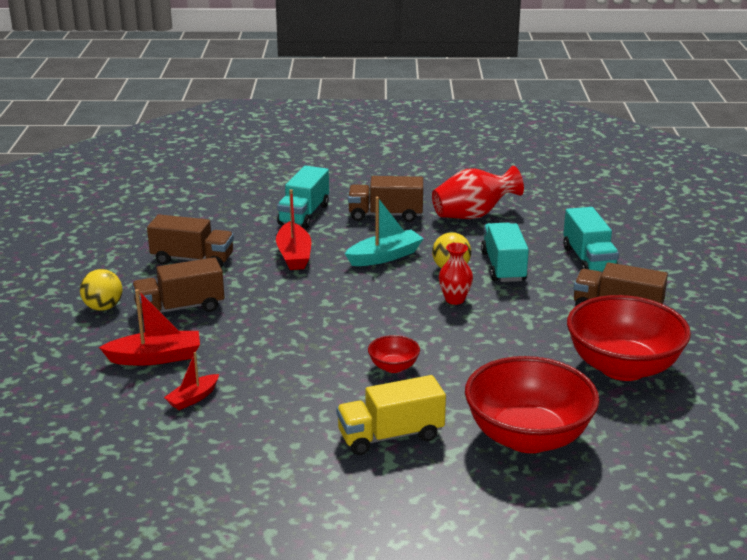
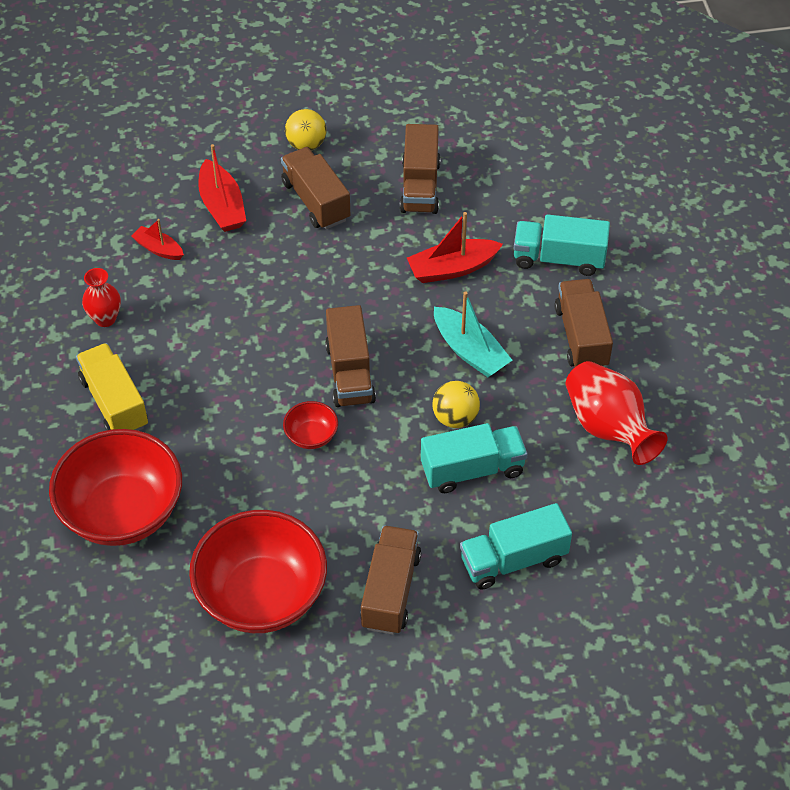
camera: 80 degrees right, 25 degrees up
(391, 308) = (350, 373): none -> brown truck
(393, 367) = (232, 390): red bowl -> red bowl (311, 436)
(454, 299) = (381, 428): red vase -> red vase (105, 319)

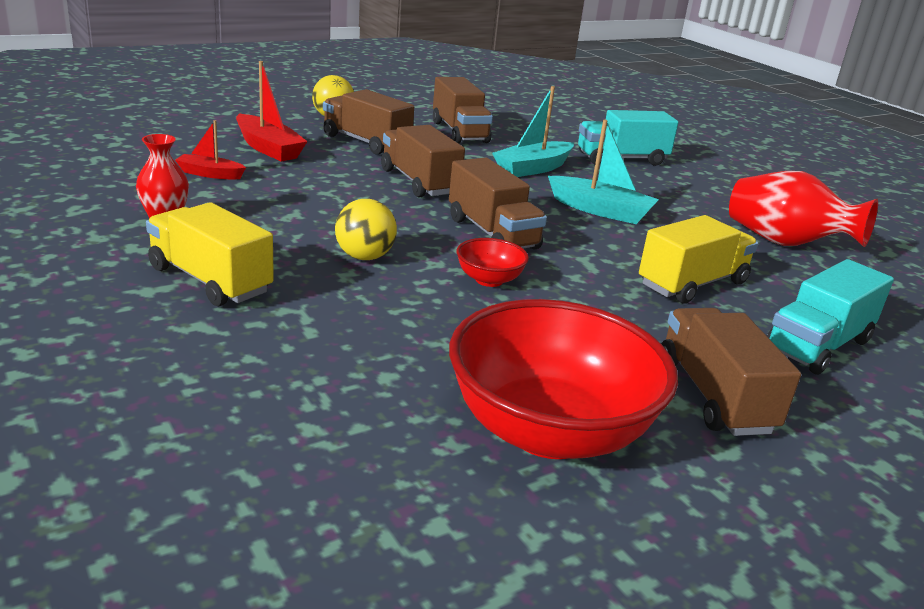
camera: 25 degrees left, 25 degrees down
(123, 512) = (276, 376): red bowl -> none
(452, 268) = (533, 168): red boat -> turquoise boat
(455, 418) = (633, 251): yellow ball -> yellow ball (364, 257)
(472, 469) = (692, 284): turquoise truck -> yellow truck
(581, 337) = (692, 196): brown truck -> brown truck (419, 182)

